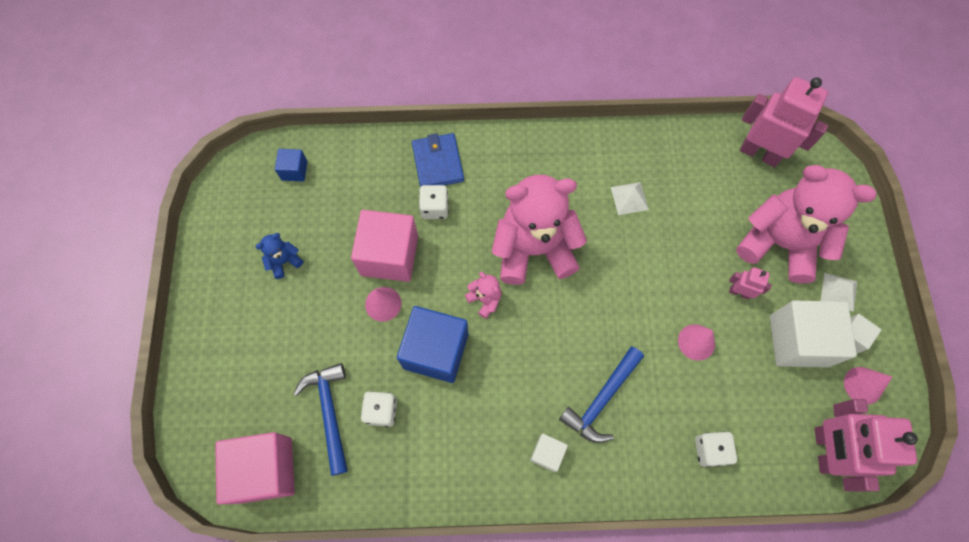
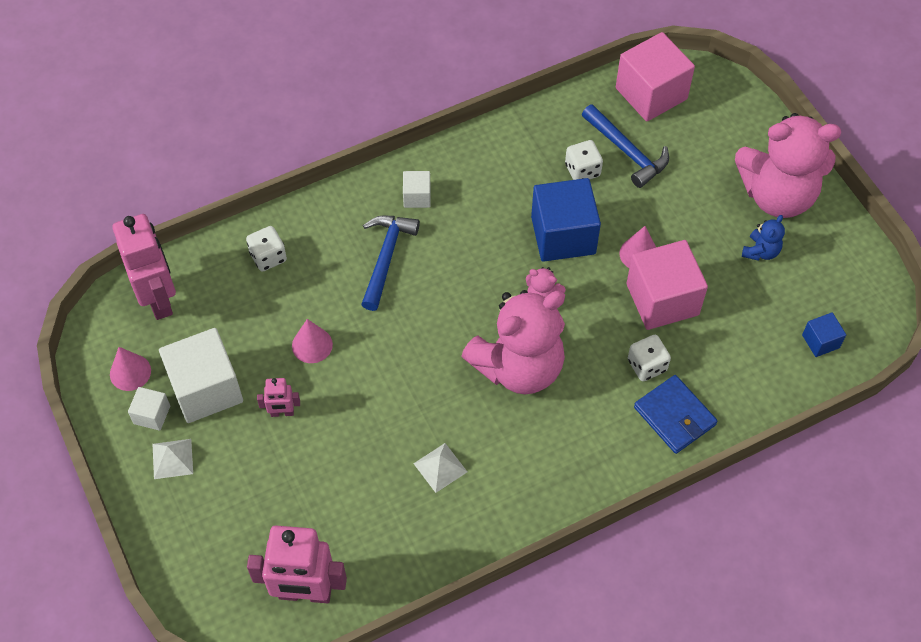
camera: 155 degrees right, 10 degrees down
(779, 243) = (252, 486): pink teddy bear -> pink teddy bear (777, 195)

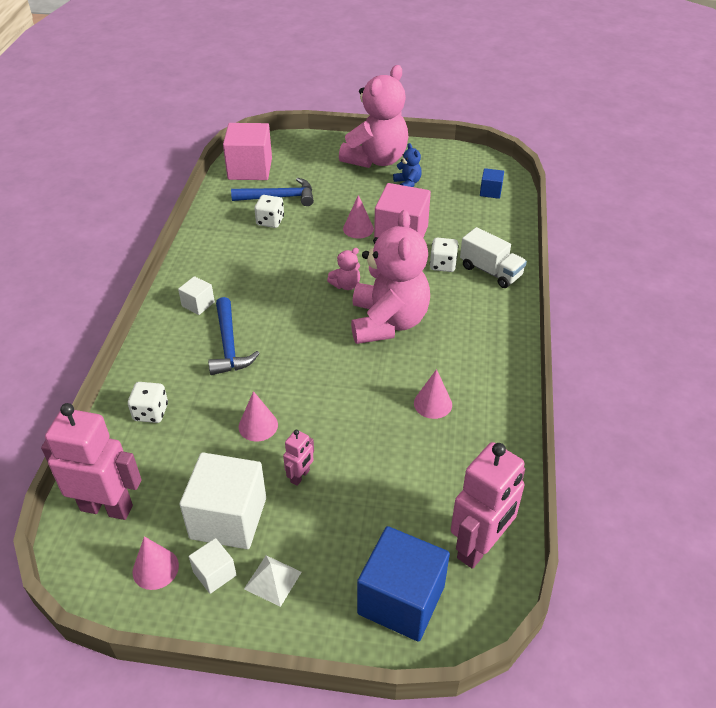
camera: 55 degrees left, 15 degrees down
(386, 258) = (229, 345): blue hammer -> blue hammer turned 150 degrees counterclockwise
(440, 467) = (433, 403): white pyramid -> pink cone
(563, 235) = (308, 252): blue cube -> blue cube (401, 600)
(674, 416) = (490, 271): blue wallet -> white truck

